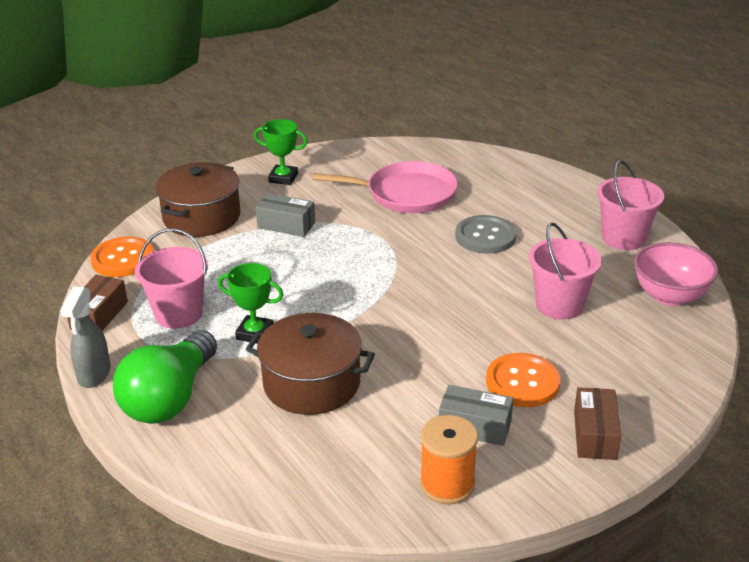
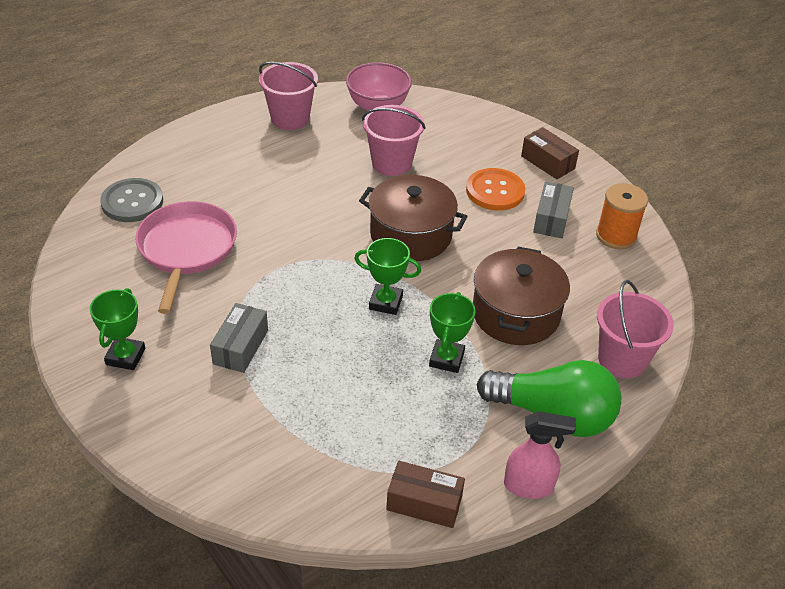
camera: 95 degrees left, 10 degrees up
(94, 375) = (529, 486): grey spray bottle -> pink spray bottle
(123, 259) = (304, 501): orange button -> none
(178, 314) = (417, 426): pink bucket -> pink bucket (622, 359)
(201, 217) = (211, 431): brown pot -> brown pot (411, 235)
(334, 298) = (385, 302): none -> green trophy
(485, 236) = (280, 197): grey button -> grey button (132, 202)
(595, 435) = (548, 162): brown box -> brown box turned 45 degrees clockwise

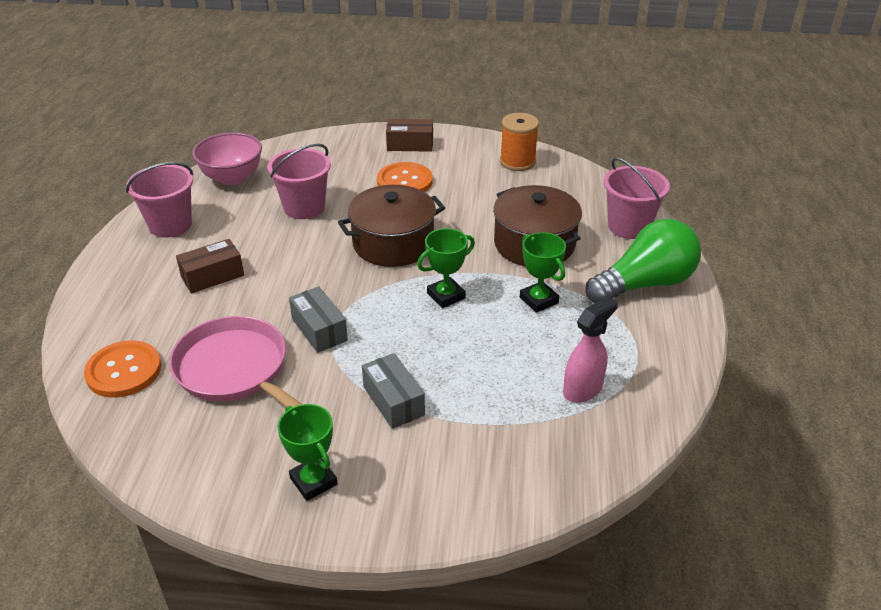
camera: 45 degrees left, 5 degrees down
(132, 202) = (124, 371): grey button -> orange button
(424, 503) = (663, 392): brown box -> brown box (212, 276)
(529, 486) = (696, 332): pink spray bottle -> pink spray bottle (583, 389)
(551, 219) = (466, 176): grey box -> grey box (319, 329)

